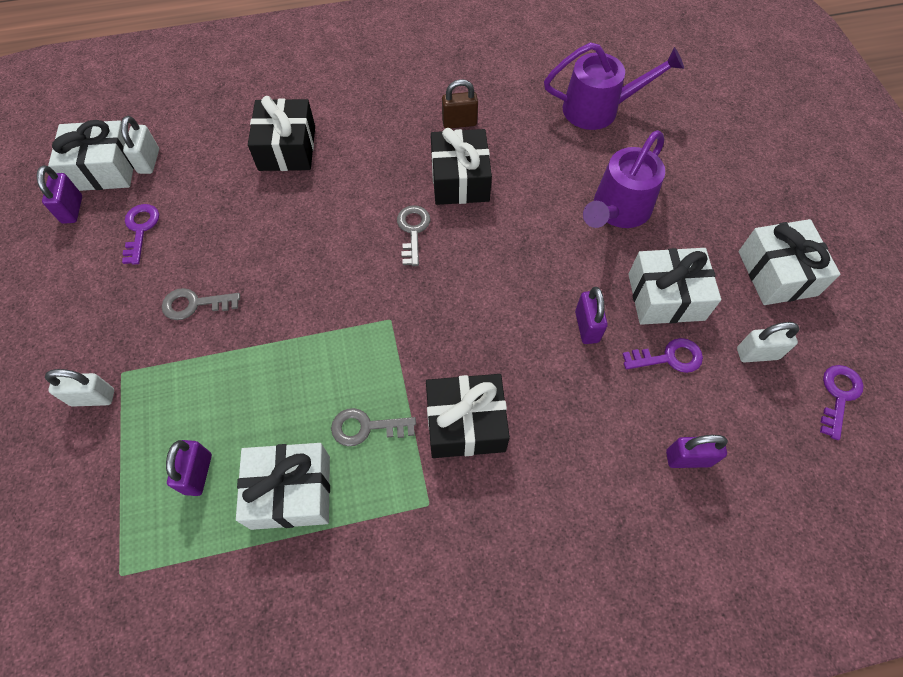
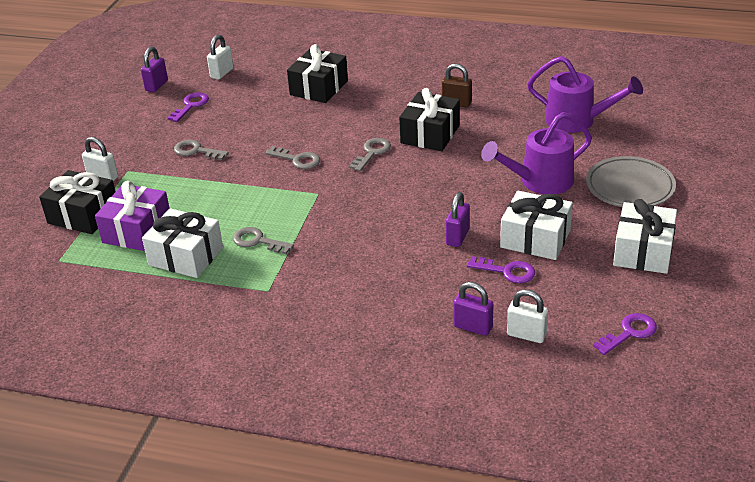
camera: 30 degrees right, 25 degrees down
(104, 169) = (190, 70): white gift -> none
(198, 473) = (137, 230): purple padlock -> purple gift
(332, 273) = (297, 159): none -> grey key
(465, 423) = (326, 260): black gift -> black gift (83, 215)
(708, 186) = (630, 187): none -> grey plate
(757, 353) = (582, 290): white padlock -> white padlock (526, 335)

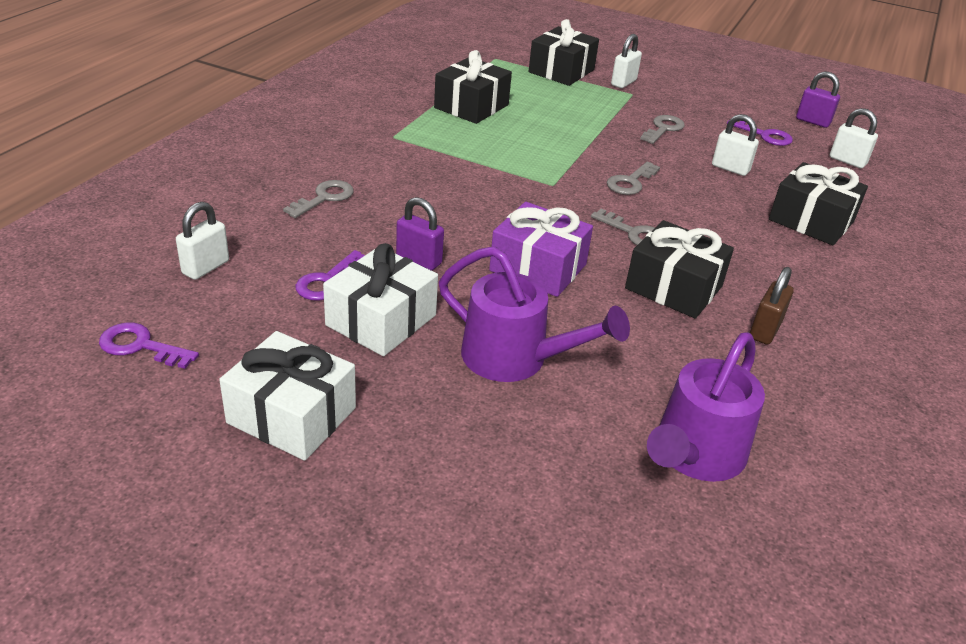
camera: 95 degrees right, 0 degrees up
(137, 230) = (525, 90): purple gift -> purple gift (538, 267)
(186, 256) = (471, 106): white gift -> black gift
(255, 119) = (730, 168): none -> white padlock
(258, 241) = (477, 141): grey key -> grey key (324, 198)
(473, 327) = (248, 236): purple padlock -> none
(539, 182) = (516, 359): purple watering can -> purple watering can turned 135 degrees clockwise
(629, 333) = (141, 346): purple key -> purple key turned 135 degrees clockwise
(630, 187) = (464, 457): grey plate -> none

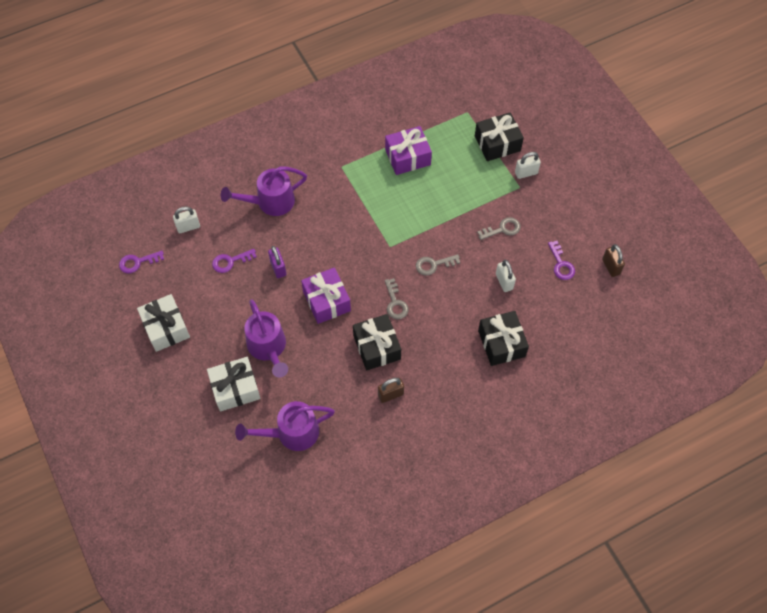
camera: 40 degrees right, 25 degrees up
(141, 346) = (138, 262): purple key -> purple key turned 75 degrees counterclockwise
(324, 198) = (270, 202): grey key -> purple watering can
(381, 320) = (234, 297): white gift -> white gift (235, 389)
(471, 106) = (407, 157): black gift -> purple gift
(812, 121) = (611, 267): purple padlock -> brown padlock
(847, 161) = (586, 311): white padlock -> none

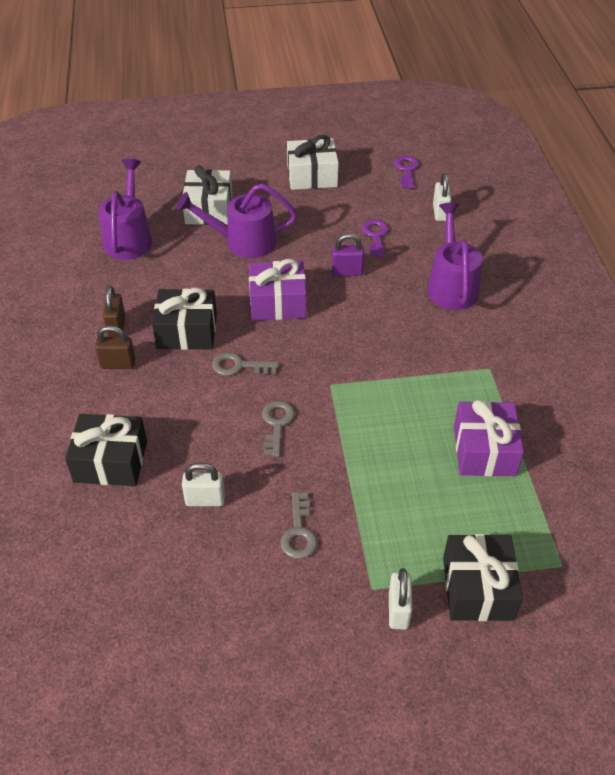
camera: 110 degrees right, 15 degrees down
(561, 264) = (194, 592): purple key -> none
(611, 267) = (149, 671): brown padlock -> brown padlock (118, 364)

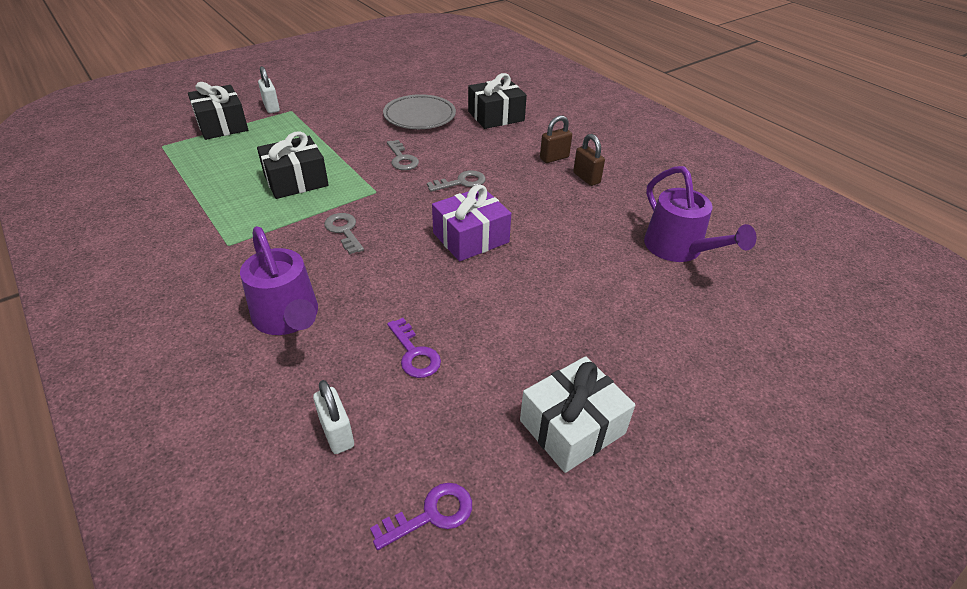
camera: 150 degrees right, 5 degrees down
(187, 331) = (528, 192): black gift -> black gift (296, 180)
(205, 500) = (419, 116): white padlock -> grey plate
(209, 209) = (644, 313): white gift -> none
(242, 242) = (564, 286): purple watering can -> none
(299, 531) = (349, 119): grey key -> grey key (344, 231)
(347, 272) = (421, 292): purple padlock -> none
(406, 170) = (431, 514): purple key -> purple key turned 90 degrees counterclockwise
(484, 450) = (225, 186): purple gift -> none

